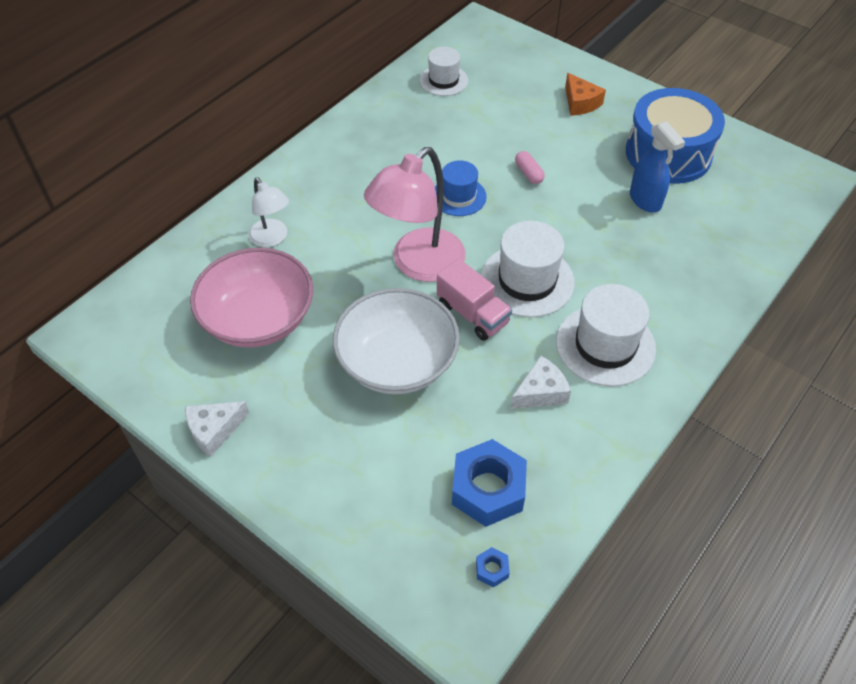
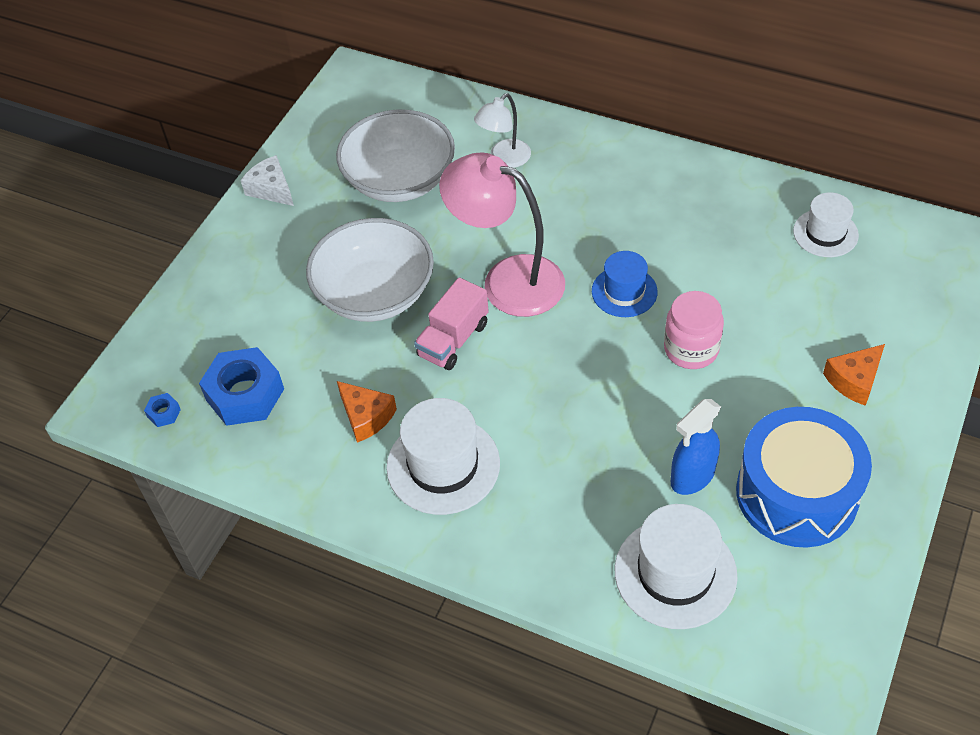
camera: 80 degrees right, 0 degrees up
(258, 319) = (399, 180): pink bowl -> white bowl
(527, 280) = (515, 378): white hat -> white hat (675, 573)
(528, 173) = (691, 349): pink capsule -> pink jar
(540, 392) = (366, 416): white cheese -> orange cheese

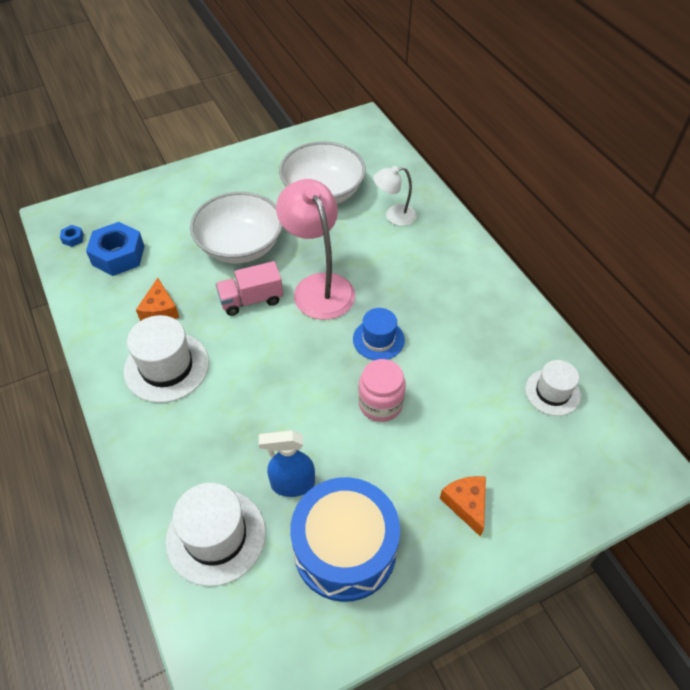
camera: 35 degrees right, 0 degrees up
(271, 189) = (252, 156): white cheese -> none
(854, 380) = (466, 504): orange cheese -> orange cheese turned 75 degrees clockwise

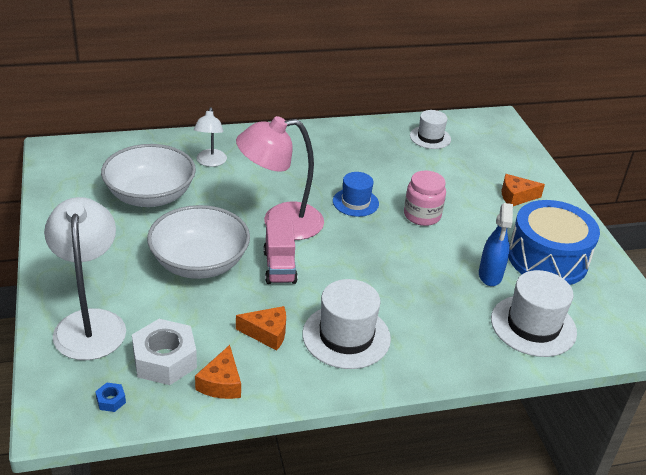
camera: 80 degrees left, 15 degrees down
(97, 294) = (221, 383): none -> orange cheese
(118, 255) = (164, 360): blue nut -> white nut
(152, 205) = (90, 323): none -> white lamp

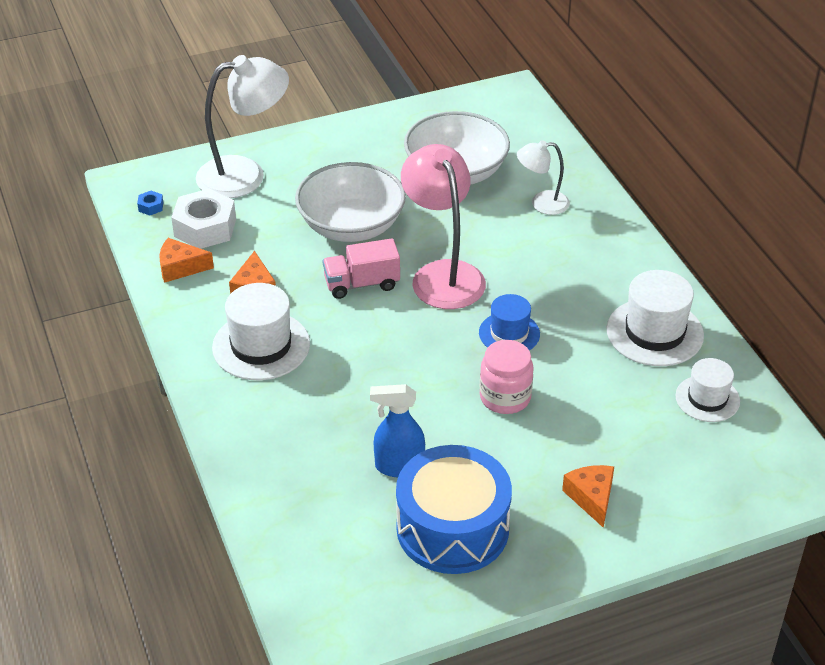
camera: 85 degrees right, 5 degrees up
(533, 325) = (312, 507): white hat -> white hat (654, 332)

